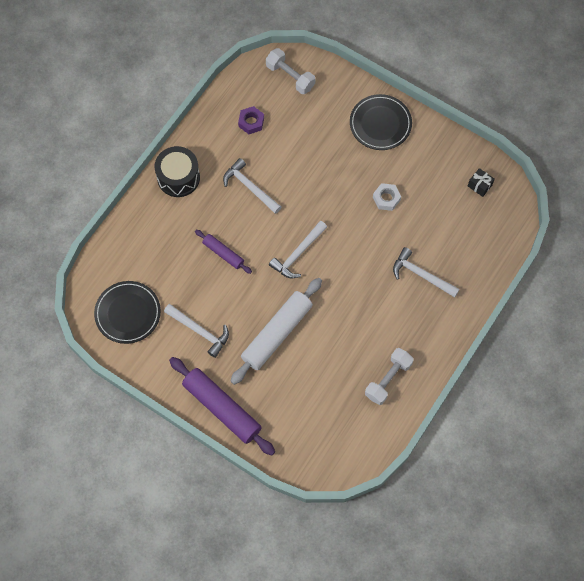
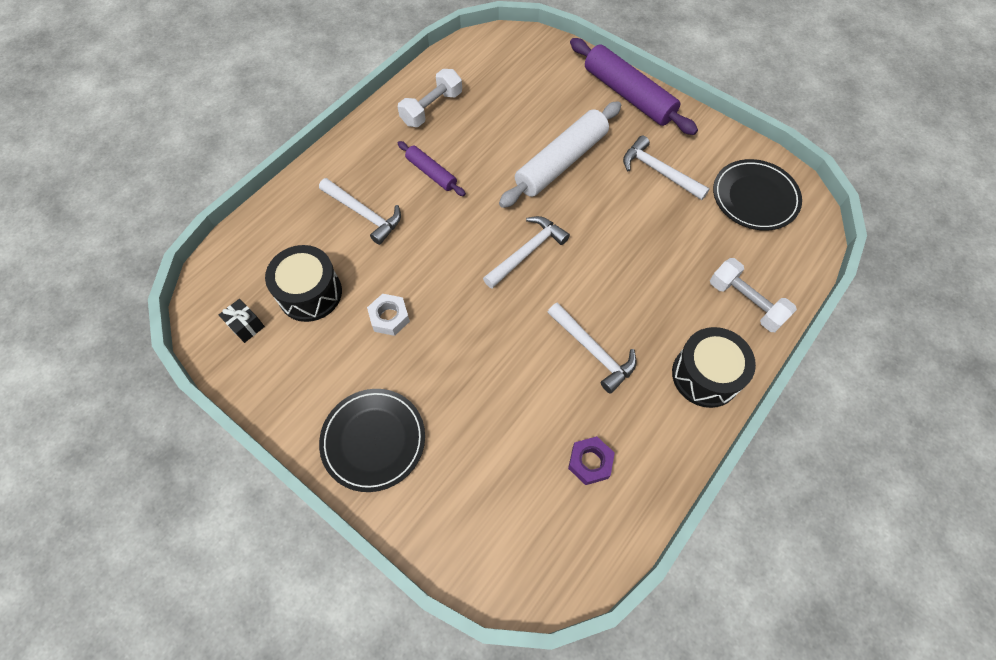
camera: 175 degrees left, 5 degrees down
(223, 253) = (631, 260): purple rolling pin -> purple rolling pin (431, 173)
(290, 76) = (517, 549): white dumbbell -> white dumbbell (745, 302)
(444, 211) = (310, 293): none -> black drum

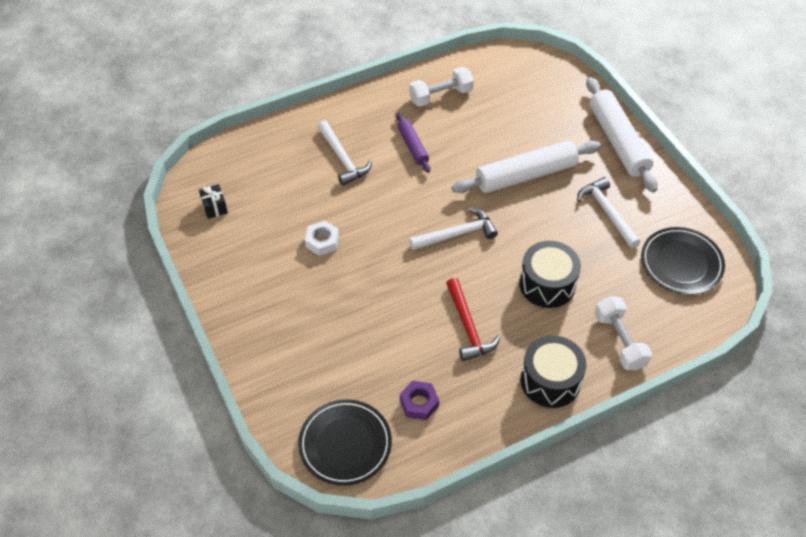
camera: 25 degrees right, 10 degrees down
(310, 293) = (272, 202): black drum -> black drum (547, 284)
(373, 440) = (265, 322): black plate -> black plate (345, 444)
(593, 351) = (468, 327): white hammer -> red hammer
(628, 95) = (618, 141): purple rolling pin -> white rolling pin

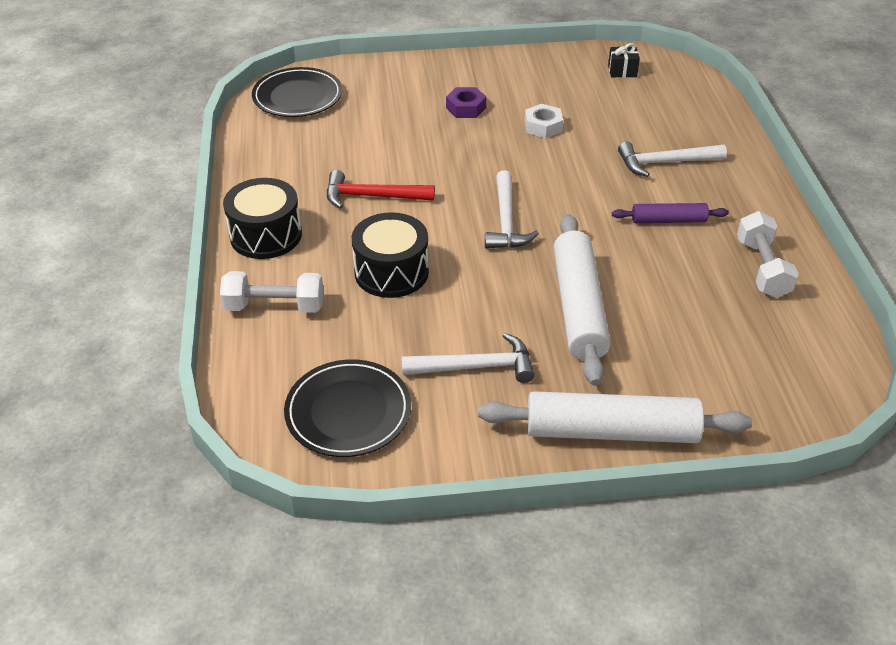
camera: 110 degrees right, 10 degrees down
(419, 403) = (306, 145): purple nut -> purple nut (466, 108)

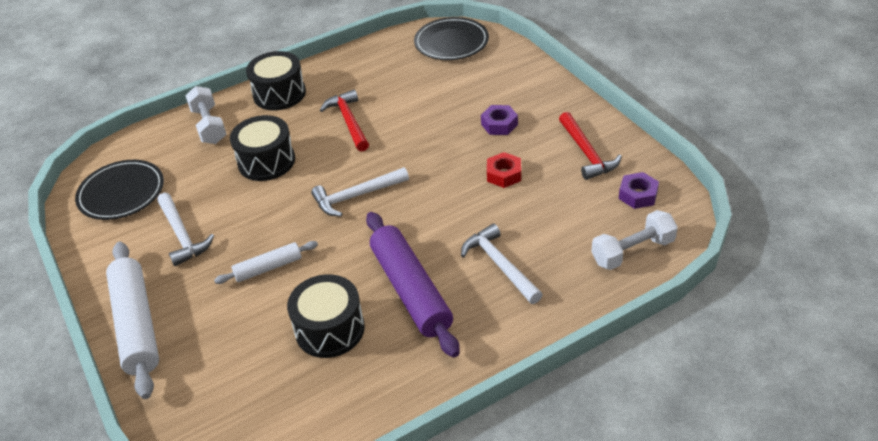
camera: 70 degrees right, 0 degrees up
(543, 126) = (504, 174): white nut -> red nut
(548, 77) = (586, 153): none -> red hammer
(578, 307) = (268, 268): white rolling pin -> white rolling pin, size x0.53
(622, 71) = (638, 195): black gift -> purple nut
(668, 220) = (411, 290): purple rolling pin -> purple rolling pin, size x1.87
(694, 283) = (330, 329): none -> black drum
(762, 268) = (373, 371): white dumbbell -> white dumbbell (632, 251)

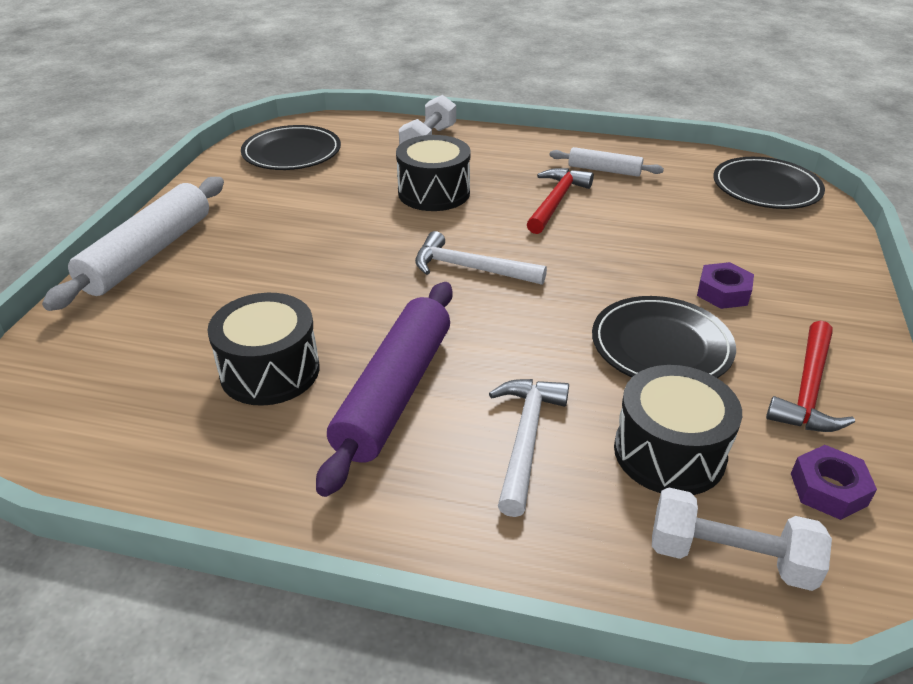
camera: 40 degrees right, 5 degrees down
(182, 235) = (283, 209): white hammer -> none
(268, 268) = (305, 278): white rolling pin -> white rolling pin (604, 170)
(279, 94) = (523, 147): black drum -> black drum (669, 452)
(504, 174) = (661, 346): red nut -> black plate

